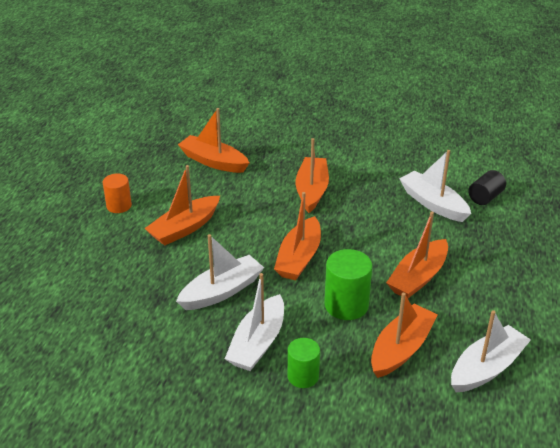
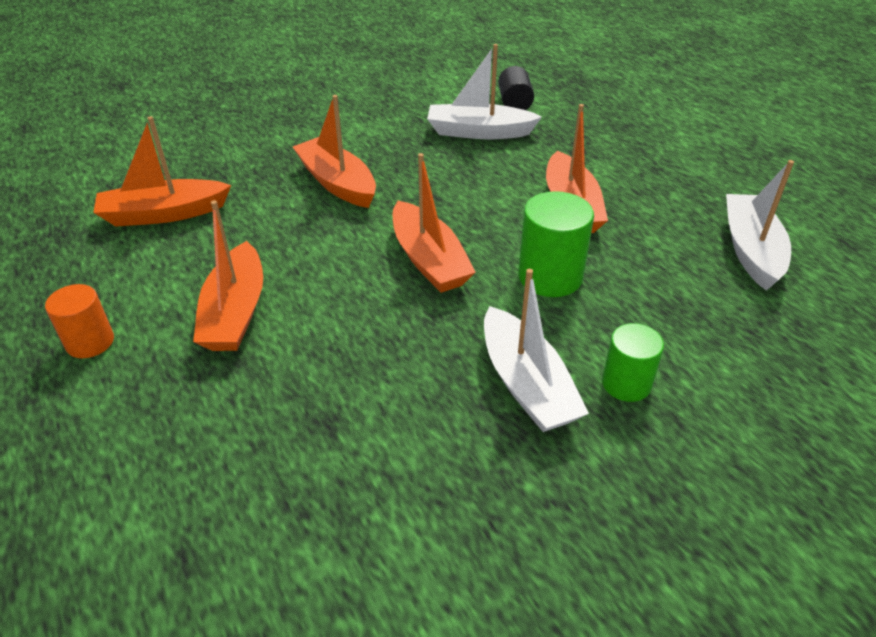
camera: 45 degrees left, 5 degrees up
(222, 291) = (396, 356): white boat -> none
(401, 349) = (663, 284): orange boat -> none

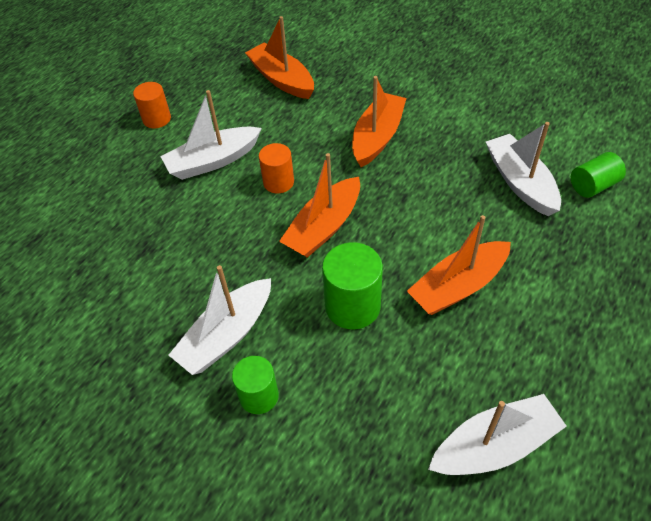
camera: 65 degrees right, 10 degrees up
(235, 312) = (213, 161): orange boat -> white boat
(329, 270) = (278, 182): none -> orange cylinder
(514, 103) = (593, 185): black cylinder -> green cylinder

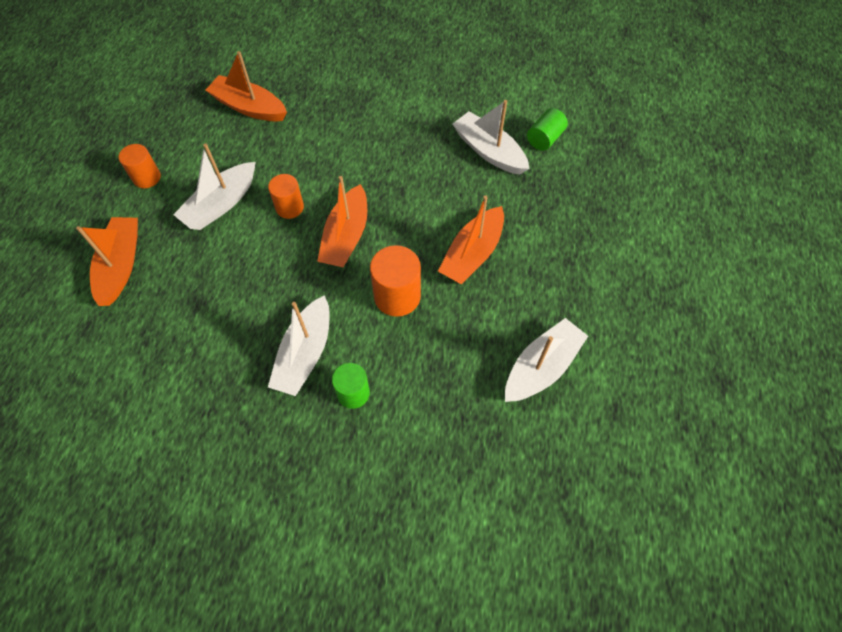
camera: 25 degrees left, 10 degrees up
(352, 306) = (397, 296): green cylinder -> orange cylinder
(377, 137) = (358, 142): orange boat -> orange boat (121, 265)

